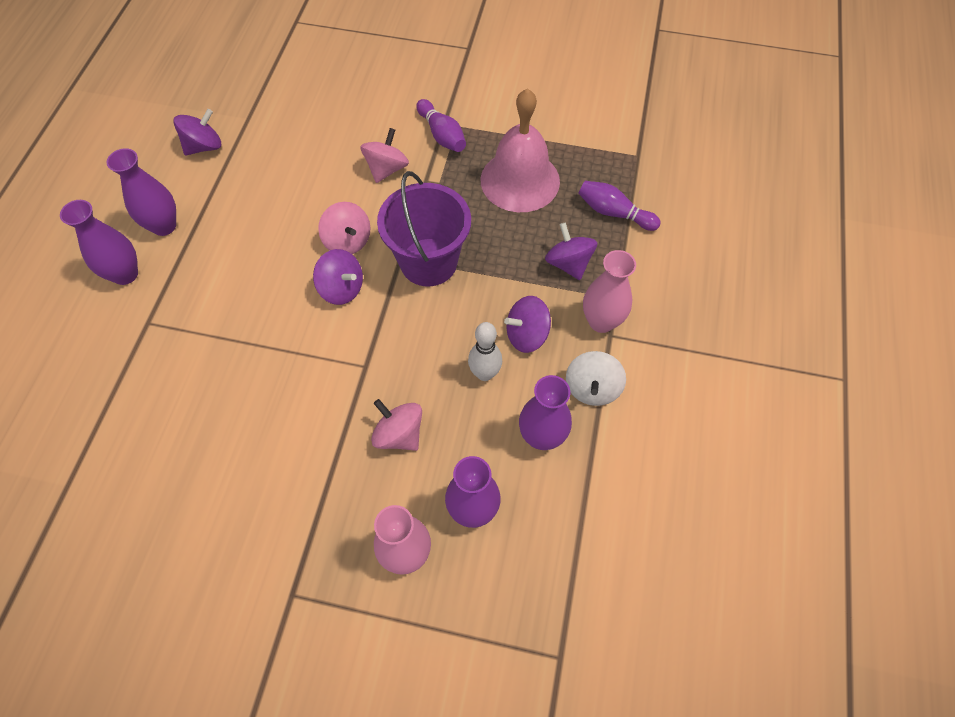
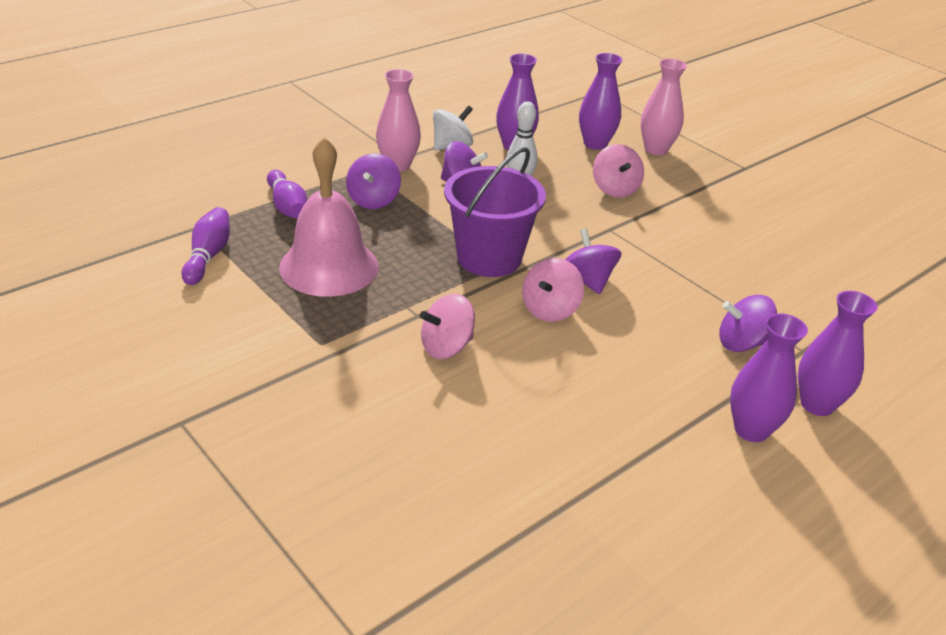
camera: 145 degrees left, 25 degrees down
(204, 146) = (651, 500): purple spinning top -> purple spinning top (741, 343)
(348, 241) = (550, 310): pink spinning top -> pink spinning top turned 150 degrees counterclockwise
(442, 135) = (348, 345): purple bowling pin -> purple bowling pin (208, 256)

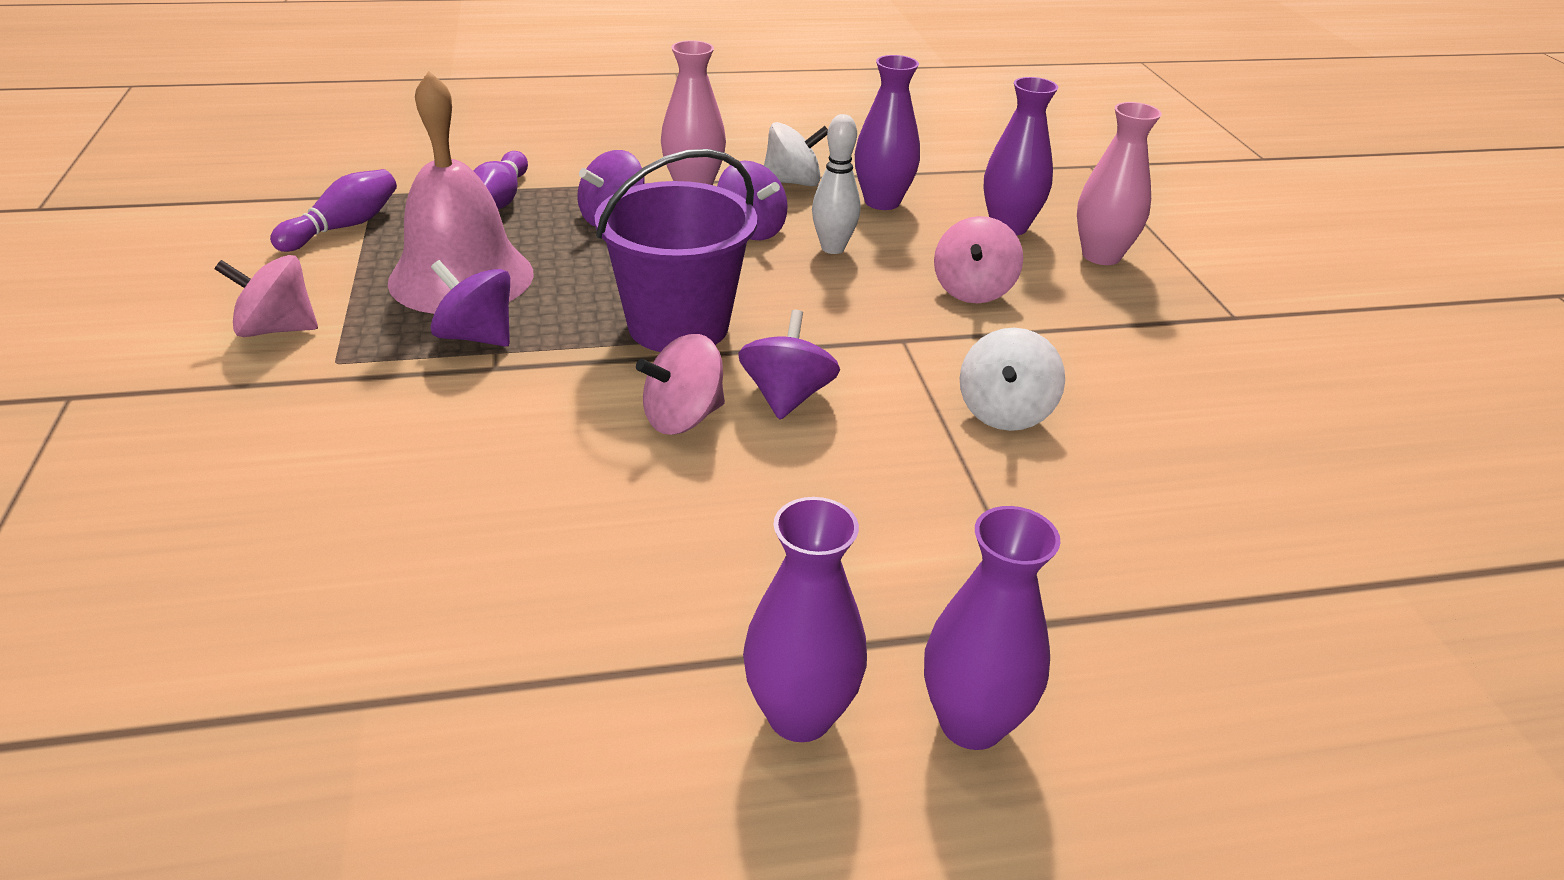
camera: 30 degrees right, 0 degrees up
(446, 347) = (481, 418): pink spinning top -> pink spinning top (277, 329)
(694, 254) = (1004, 412): none -> white spinning top
(741, 343) = (939, 569): purple spinning top -> purple spinning top (476, 337)

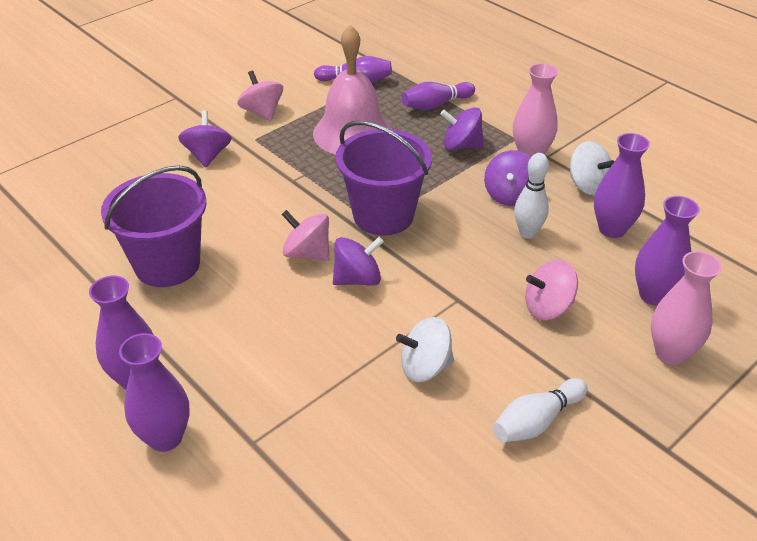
camera: 60 degrees right, 5 degrees up
(476, 337) = (310, 163): purple spinning top -> purple spinning top (207, 155)
(540, 573) = (167, 264): none -> purple bucket
(1149, 373) = (536, 421): none -> white bowling pin

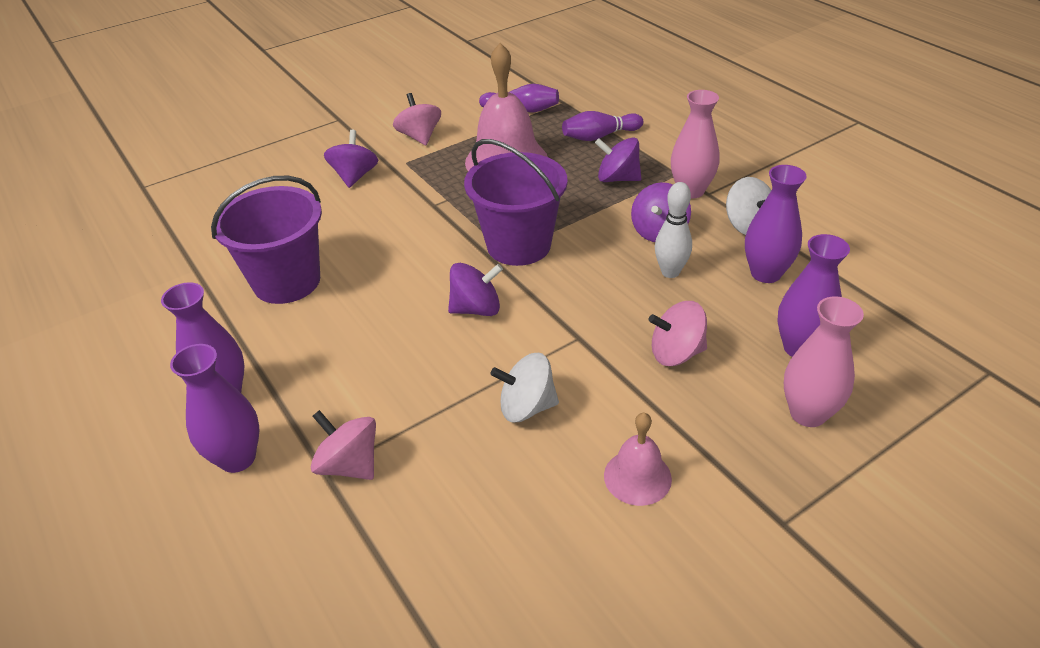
camera: 10 degrees right, 0 degrees up
(307, 253) = (430, 279): pink spinning top -> pink spinning top (349, 464)
(536, 421) = (637, 477): white bowling pin -> pink bell

